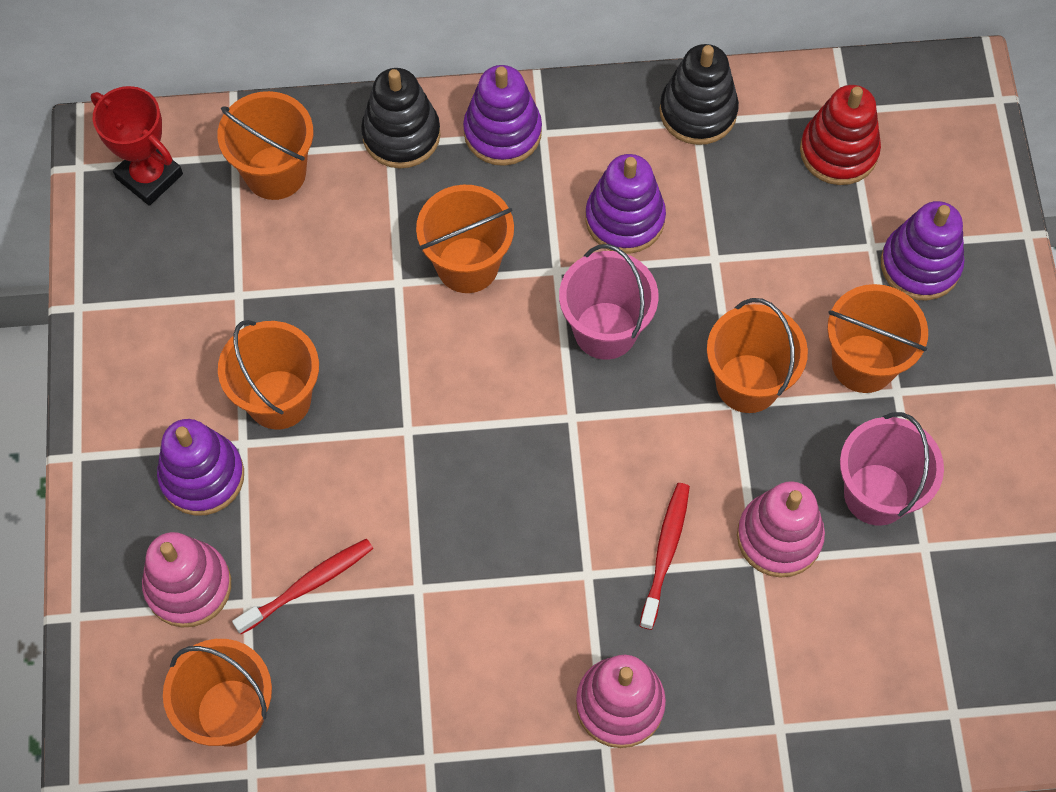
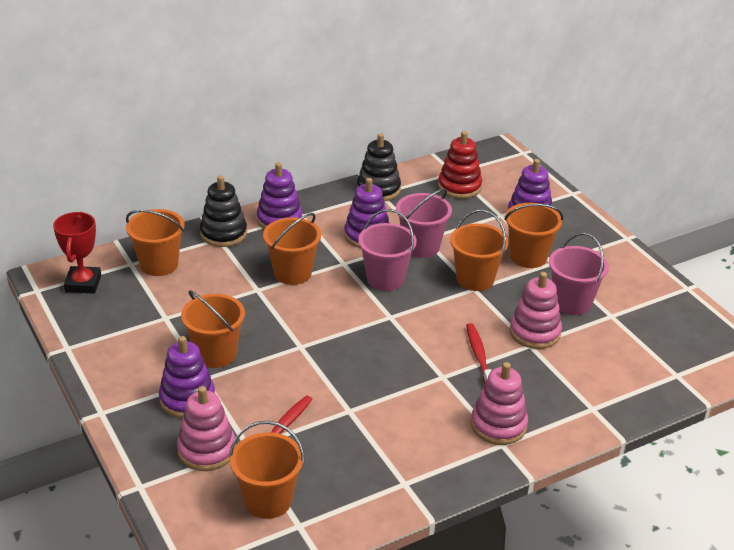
camera: 25 degrees left, 30 degrees down
(149, 176) = (83, 283): red trophy -> red trophy turned 75 degrees clockwise
(699, 277) = (421, 247): none -> pink bucket

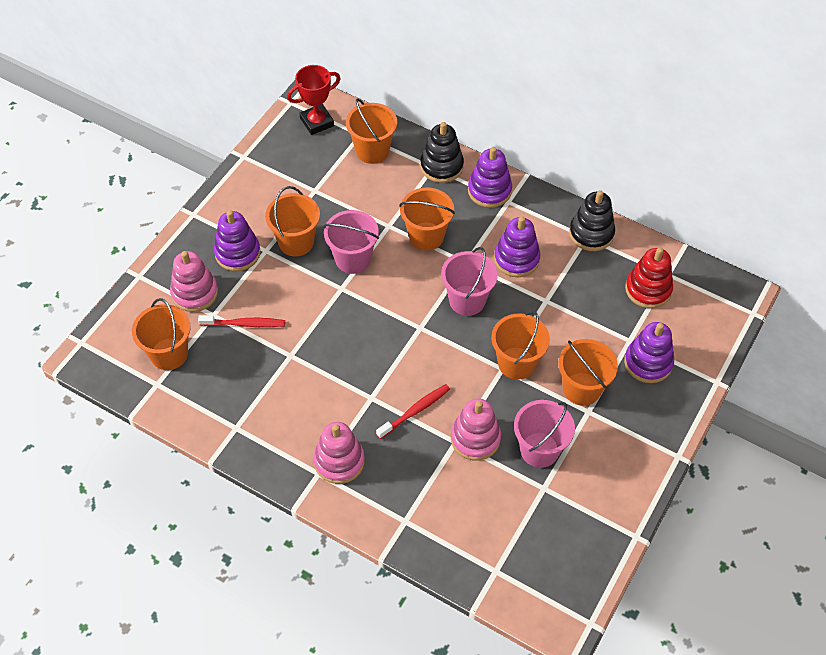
camera: 60 degrees right, 20 degrees up
(421, 247) = (531, 304): pink bucket -> pink bucket (353, 259)

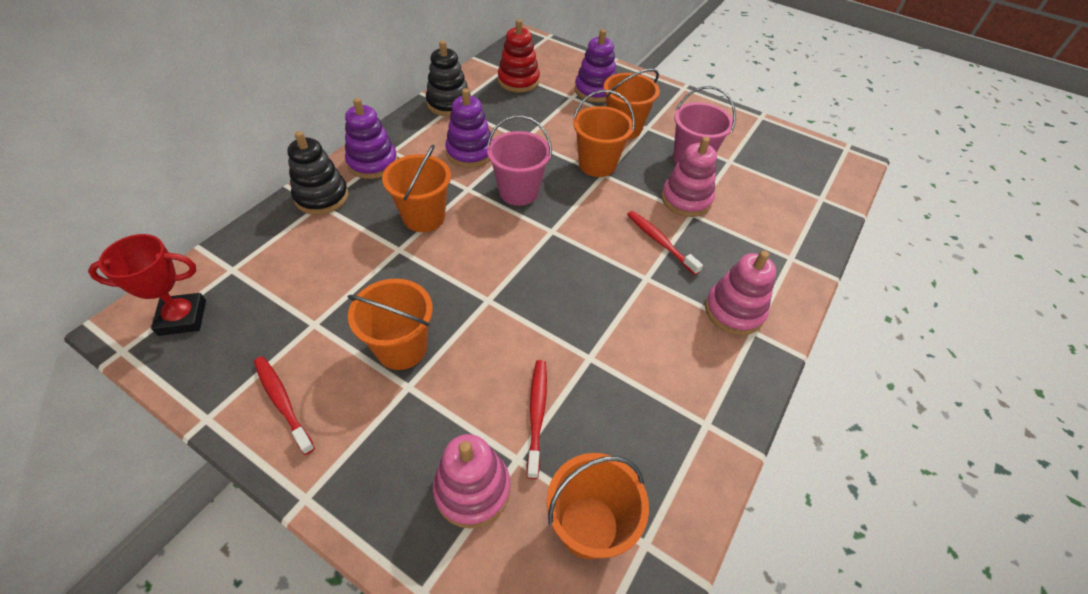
camera: 90 degrees left, 5 degrees down
(237, 253) = (405, 425): purple stacking toy -> none
(254, 189) = (282, 402): none -> red toothbrush
(317, 122) = (182, 318): red trophy -> red trophy turned 75 degrees counterclockwise
(353, 259) = (444, 286): pink bucket -> none
(372, 151) = (267, 258): orange bucket -> none

